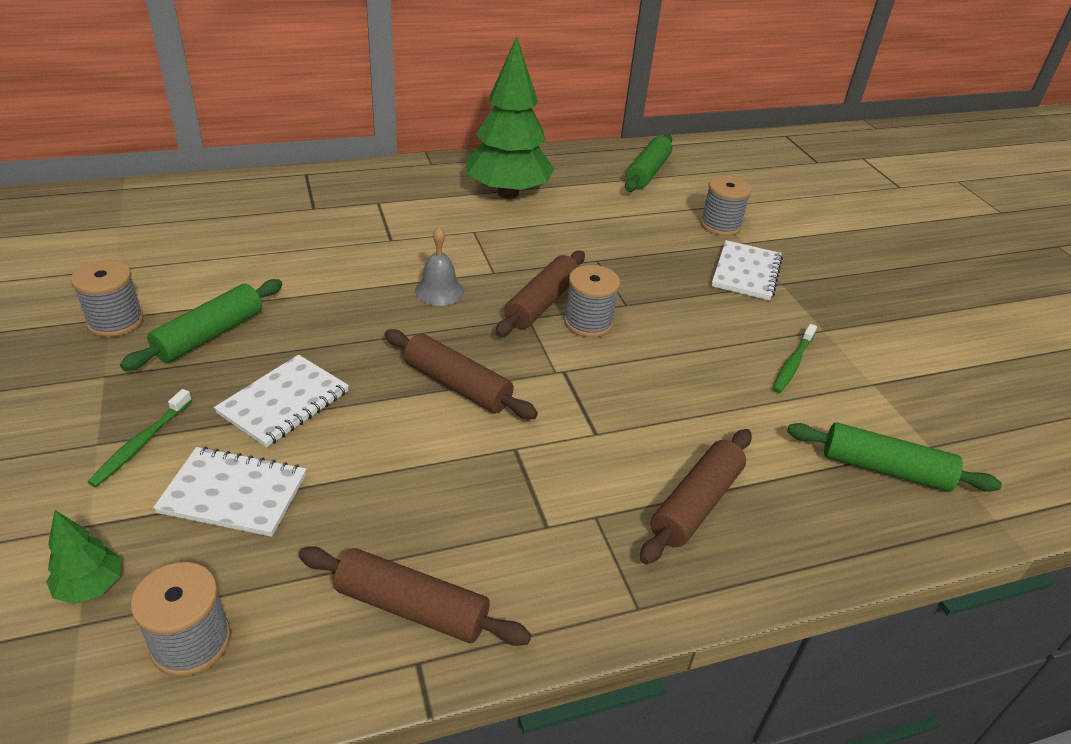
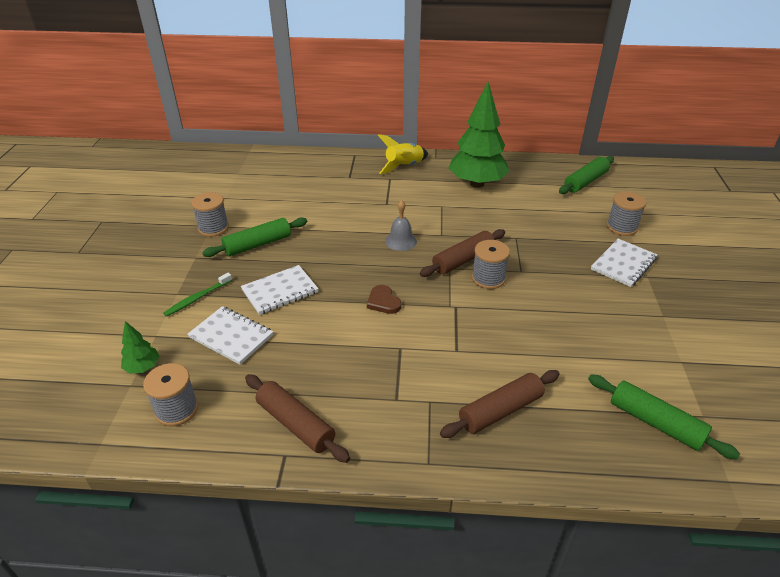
camera: 25 degrees right, 0 degrees up
(391, 182) = (404, 166): none -> yellow rocket
(457, 385) = (383, 302): brown rolling pin -> brown heart
(792, 363) = (624, 334): green toothbrush -> none

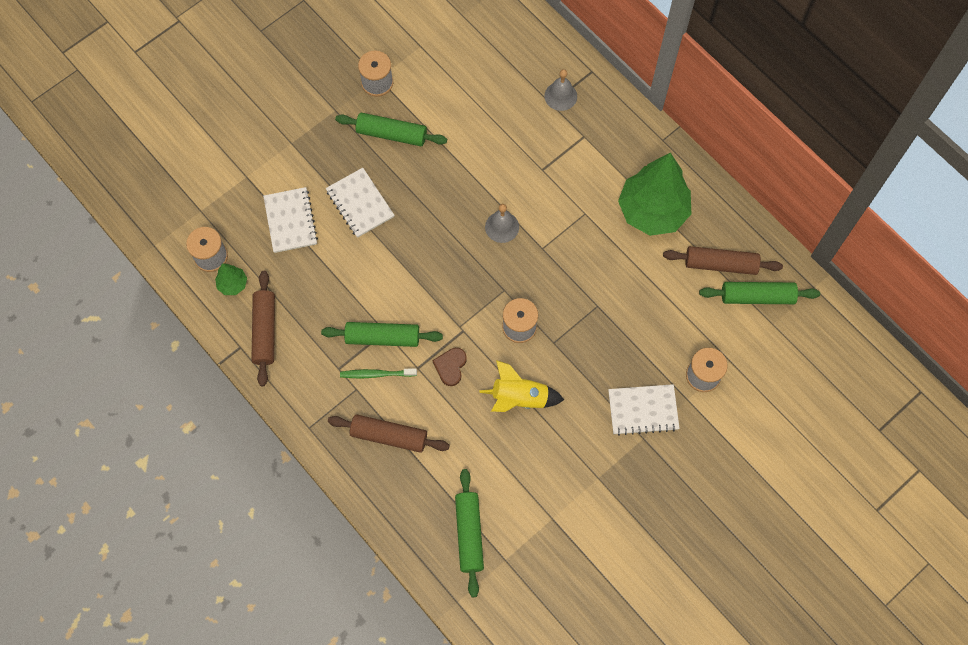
camera: 45 degrees right, 30 degrees up
(143, 367) = (218, 201): green tree -> green tree (233, 284)
(197, 298) = (300, 161): green toothbrush -> green toothbrush (376, 374)
(280, 291) = (360, 204): white notebook -> white notebook turned 45 degrees clockwise
(351, 171) = (560, 96): none -> grey bell
(383, 302) = (418, 280): brown heart -> brown heart (450, 366)
(404, 166) = (616, 129): yellow rocket -> yellow rocket (519, 398)
(404, 352) = (382, 337): none -> green rolling pin
(463, 260) = (524, 291): brown rolling pin -> brown rolling pin (720, 264)

